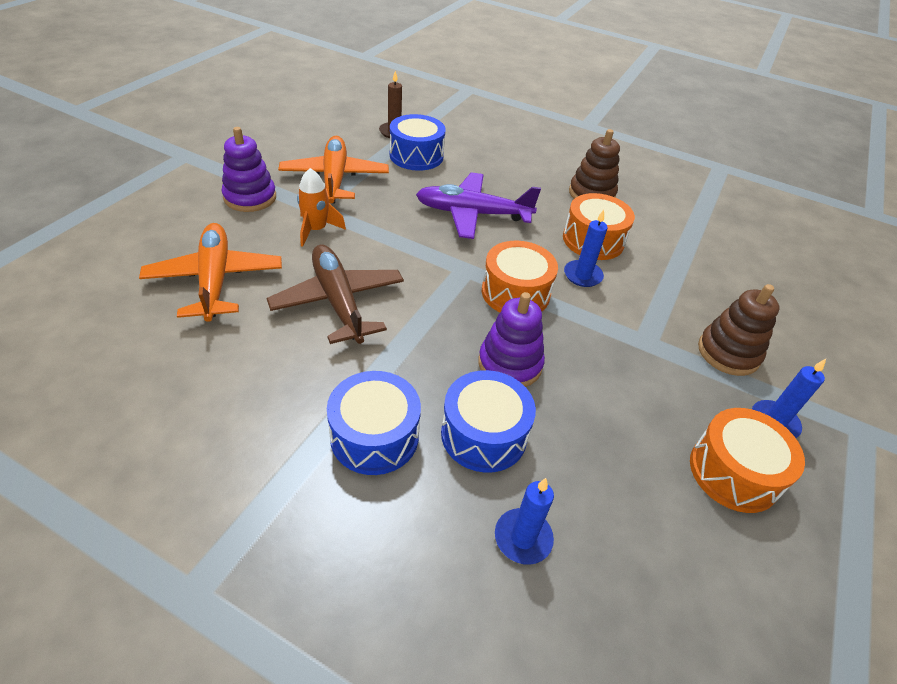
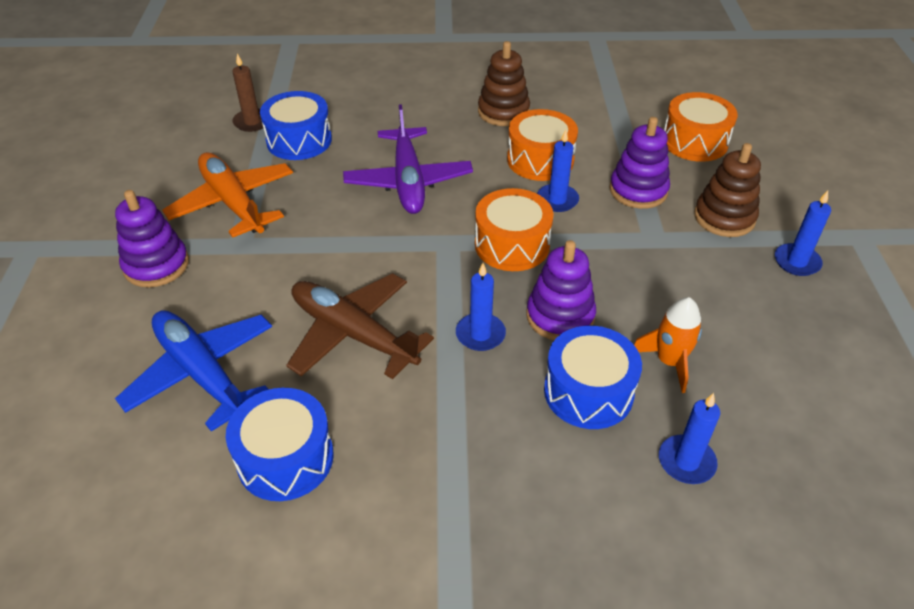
camera: 25 degrees left, 0 degrees up
(215, 279) = (202, 373): orange plane -> blue plane
(316, 230) = (263, 269): orange rocket -> orange rocket (669, 362)
(374, 436) = (497, 444): blue drum -> blue drum (285, 458)
(433, 347) = (480, 334): none -> blue candle
(472, 214) = (408, 181): purple plane -> purple plane turned 75 degrees counterclockwise
(662, 297) = (638, 190): none -> purple stacking toy
(734, 472) = (797, 320): orange drum -> orange drum (694, 142)

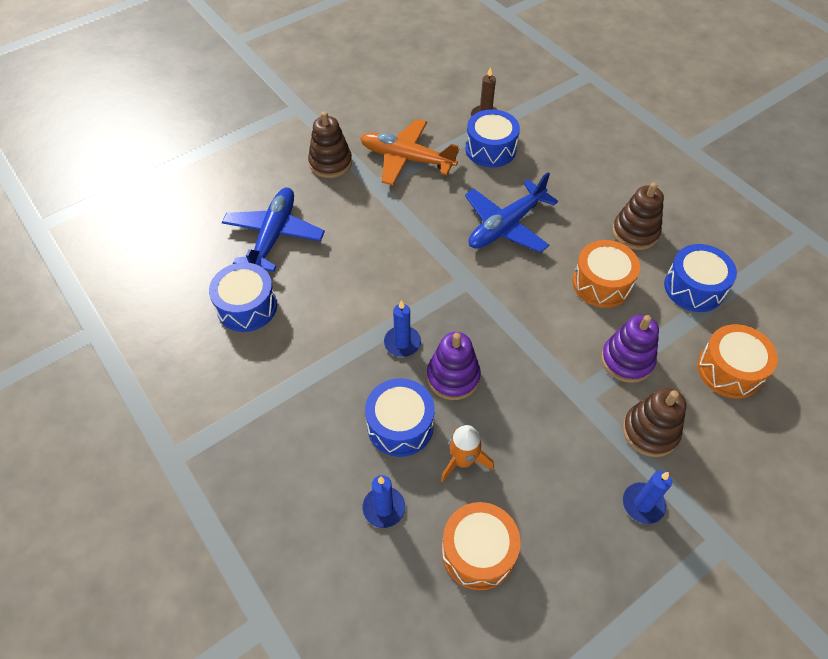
camera: 55 degrees right, 10 degrees up
(156, 265) = (330, 163): purple stacking toy -> brown stacking toy
(233, 203) = (406, 159): orange plane -> orange plane turned 90 degrees counterclockwise
(353, 334) = (352, 281): brown plane -> none
(408, 181) = (506, 226): purple plane -> blue plane
(512, 245) = (496, 315): orange drum -> orange drum (478, 552)
(557, 200) = (567, 316): blue candle -> none
(595, 114) = (694, 288): none -> blue drum

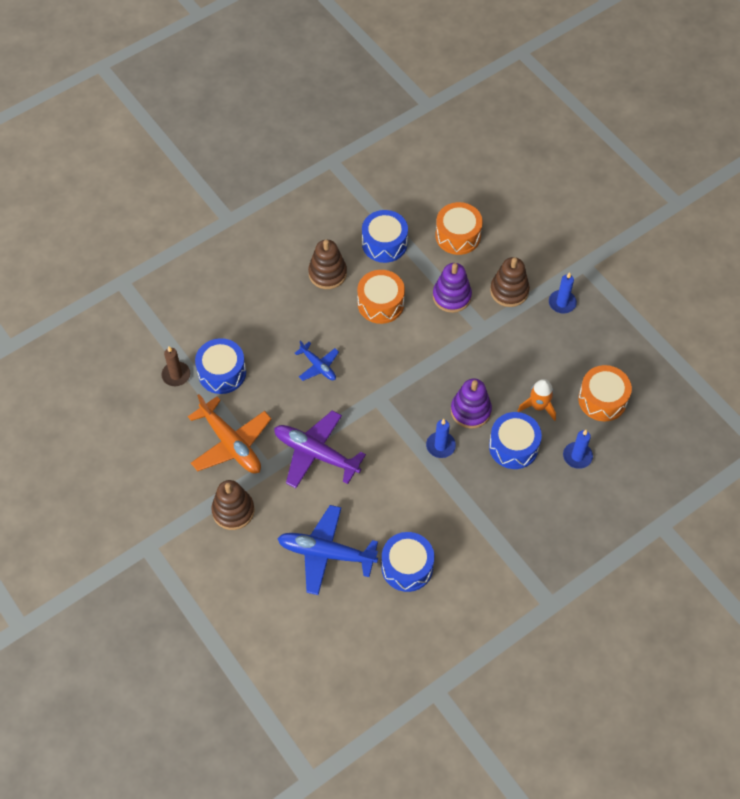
camera: 90 degrees left, 5 degrees up
(394, 225) = (316, 453): none -> purple plane
(406, 159) = (231, 444): orange plane -> orange plane turned 60 degrees counterclockwise
(506, 226) = (318, 366): blue plane -> blue plane, size x0.55

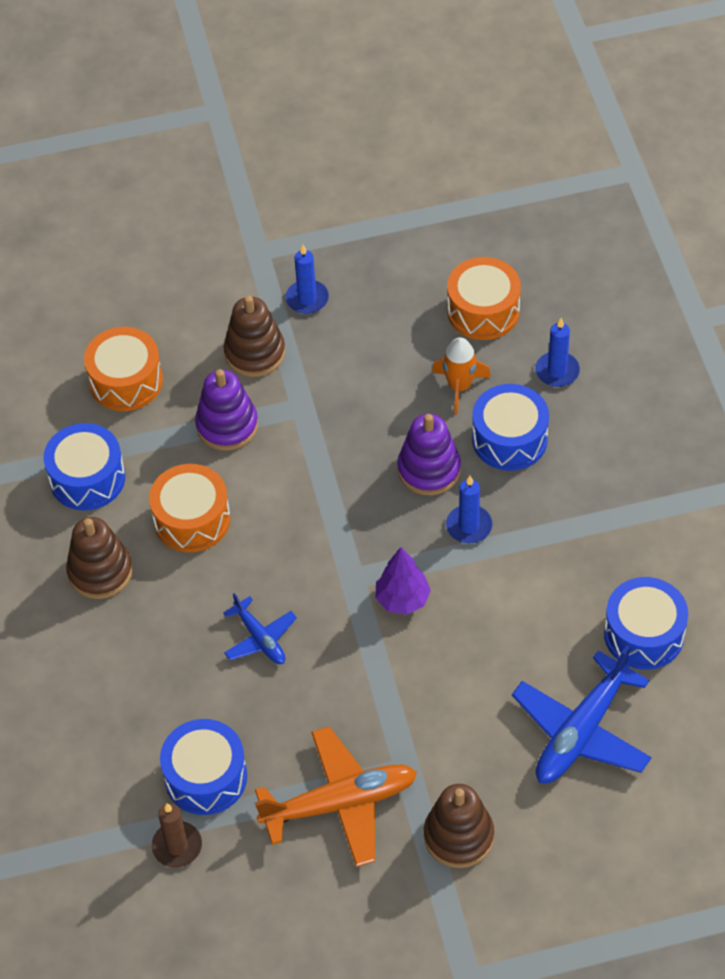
camera: 65 degrees left, 5 degrees down
(316, 453) = (410, 691): purple plane -> none
(318, 366) = (260, 638): blue plane -> blue plane turned 75 degrees clockwise
(374, 428) = (402, 599): none -> purple tree

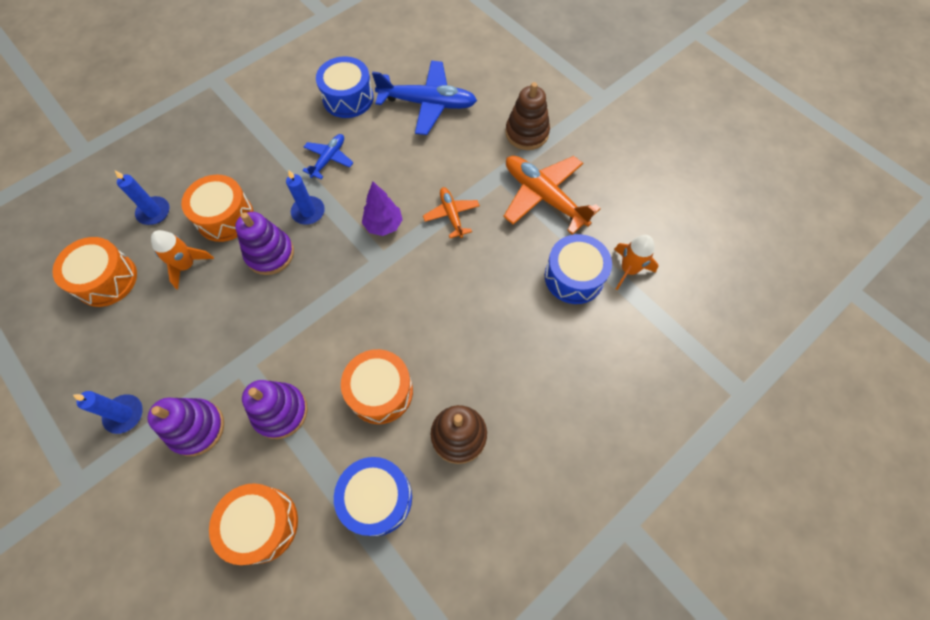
camera: 120 degrees left, 10 degrees up
(177, 846) = (629, 269): brown candle -> orange rocket
(255, 353) = (197, 428): brown stacking toy -> purple stacking toy
(260, 638) = (456, 294): blue plane -> blue plane (329, 159)
(375, 681) = (451, 215): none -> orange plane
(509, 439) = (225, 217): blue drum -> orange drum

